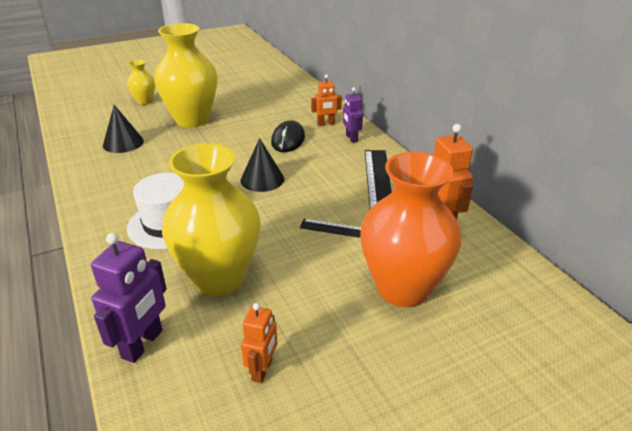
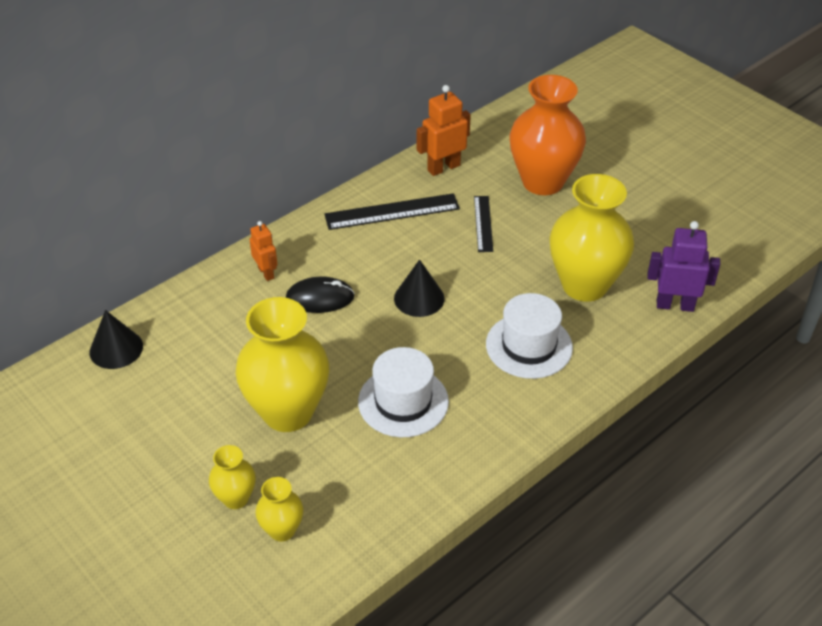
camera: 105 degrees left, 10 degrees up
(109, 111) = (282, 530): none -> yellow vase
(123, 143) = (379, 462): black cone -> black cone (116, 349)
(164, 158) = (403, 401): none -> white hat
(262, 370) = (659, 237): orange robot -> none
(351, 138) = (300, 245): purple robot -> none

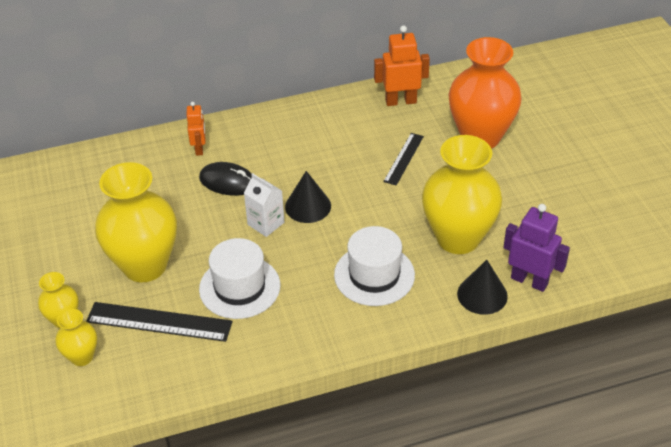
camera: 25 degrees right, 0 degrees up
(116, 349) = (51, 175): black cone -> black cone (482, 295)
(387, 329) = (266, 223): none -> white carton
(392, 212) = (332, 127): black ruler -> black ruler (159, 322)

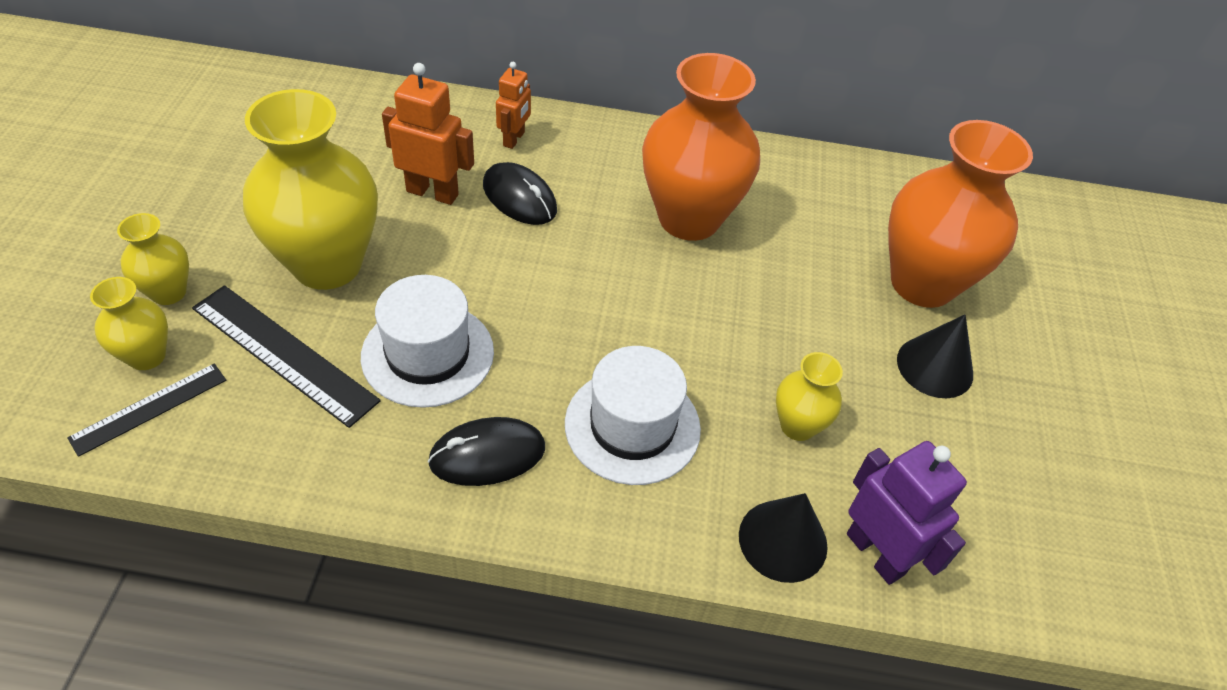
camera: 20 degrees right, 5 degrees up
(266, 223) = (529, 277): white carton -> none
(308, 206) = (604, 278): black cone -> black cone (935, 367)
(309, 321) = (487, 455): none -> black mouse
(333, 153) = (689, 219): none -> orange vase
(400, 101) = (831, 185): orange robot -> orange robot (432, 193)
(403, 158) = (786, 268): black ruler -> black ruler (149, 408)
(458, 238) = (797, 426): yellow vase -> yellow vase, size x0.48

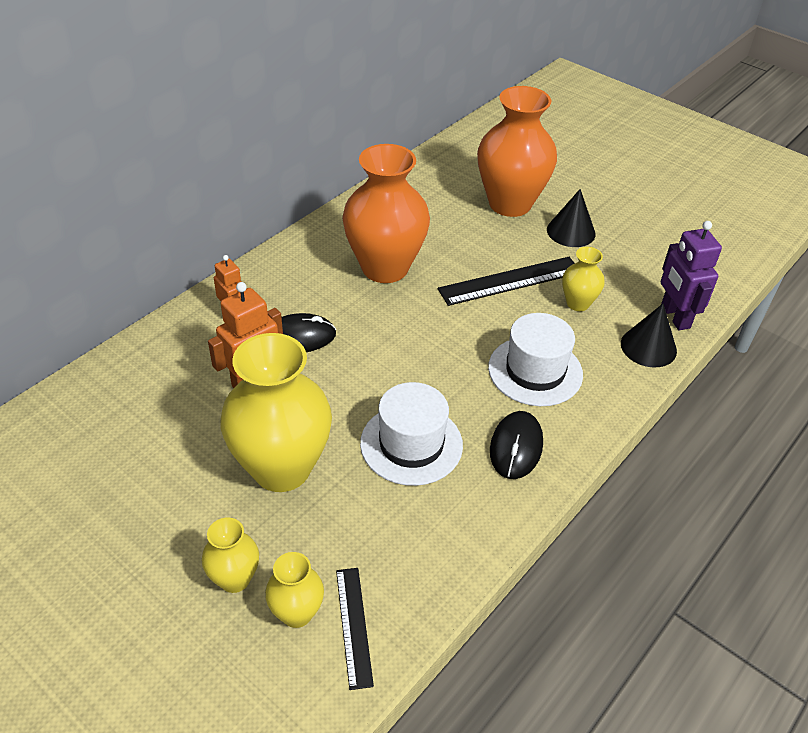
camera: 55 degrees left, 5 degrees down
(284, 353) = (355, 525): black ruler -> black ruler (510, 281)
(876, 553) = (674, 317): purple robot -> purple robot turned 105 degrees counterclockwise

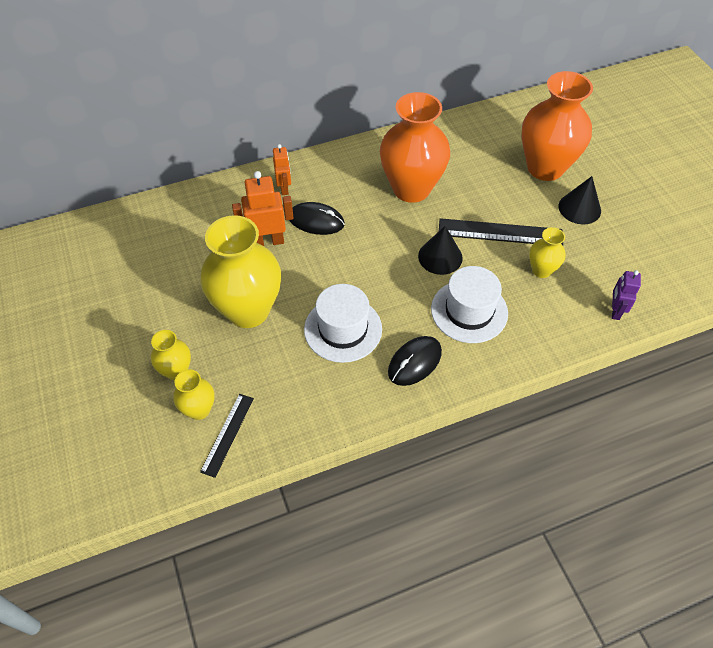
camera: 30 degrees right, 10 degrees up
(648, 347) = (574, 327): black cone -> black cone (440, 257)
(674, 317) = (615, 311): purple robot -> purple robot, size x0.63

